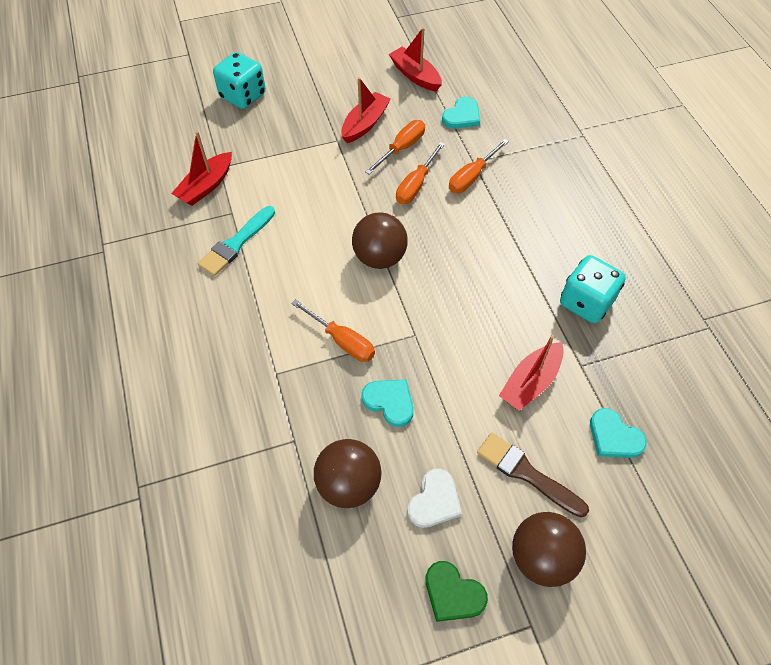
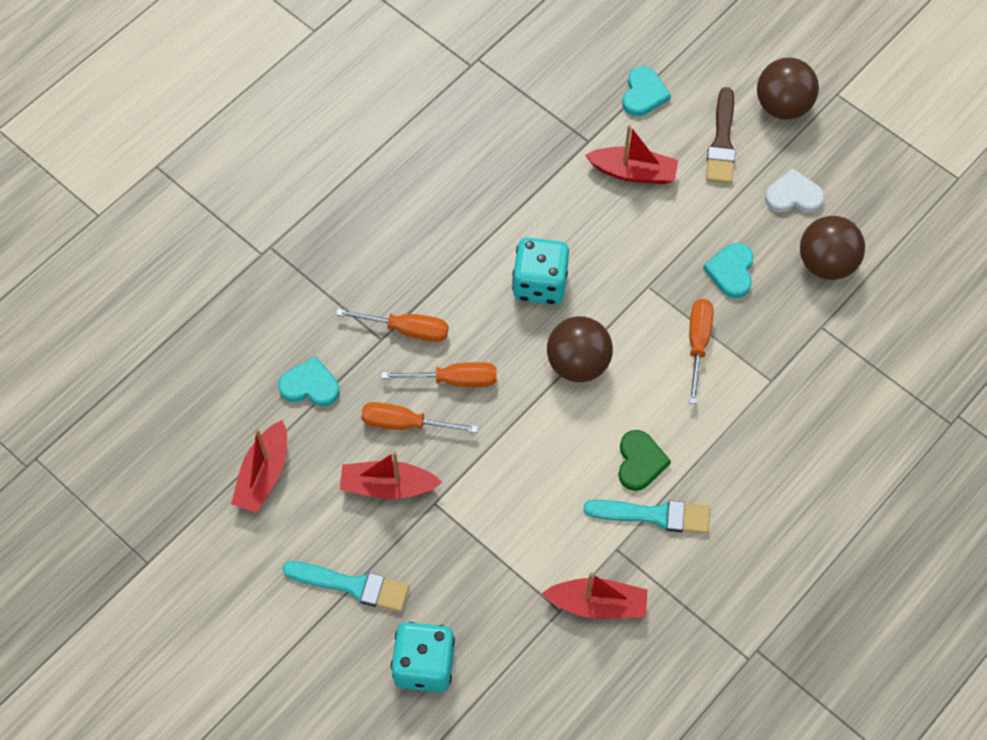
camera: 120 degrees left, 5 degrees up
(316, 85) = (351, 585): none -> turquoise brush
(453, 593) = (853, 151): green heart -> green heart (640, 462)
(586, 302) = (513, 162): turquoise dice -> turquoise dice (540, 284)

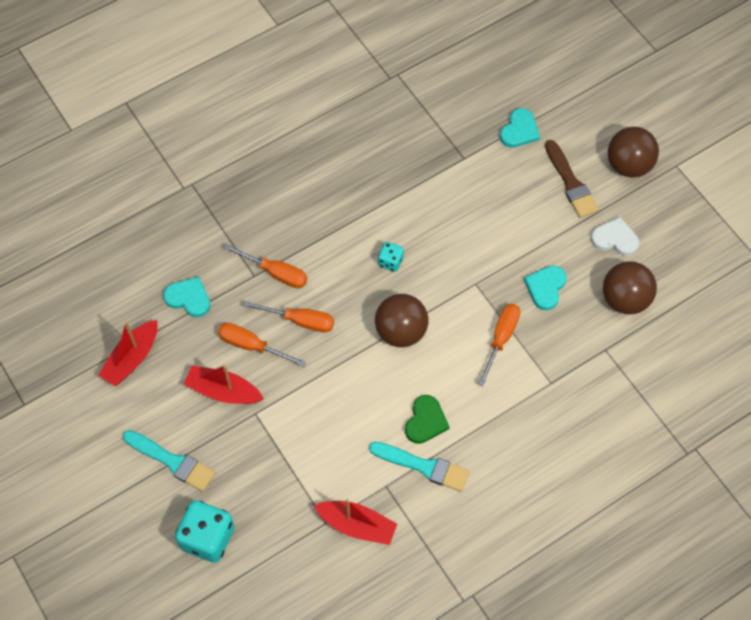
camera: 15 degrees right, 0 degrees up
(540, 284) = (390, 262): turquoise dice -> turquoise dice, size x0.52
(633, 172) = (492, 191): red boat -> none
(722, 141) = (570, 182): brown brush -> brown brush turned 45 degrees counterclockwise

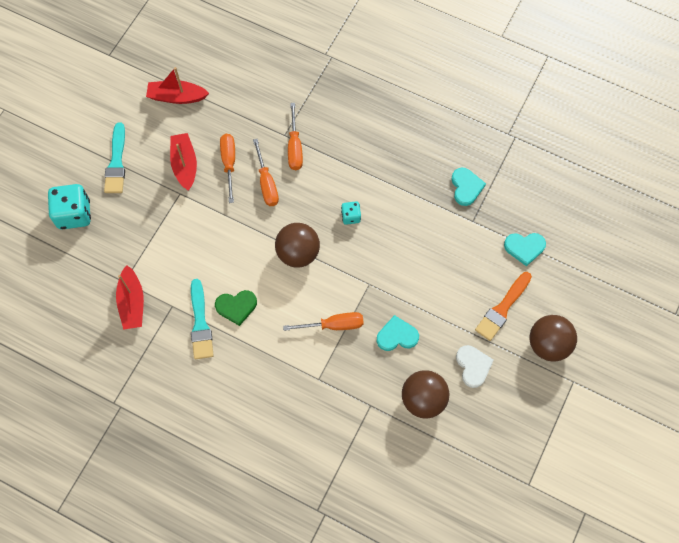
camera: 60 degrees right, 5 degrees up
(188, 298) = (242, 105): turquoise heart -> turquoise heart (466, 187)
(570, 182) = (502, 308): brown brush -> orange brush

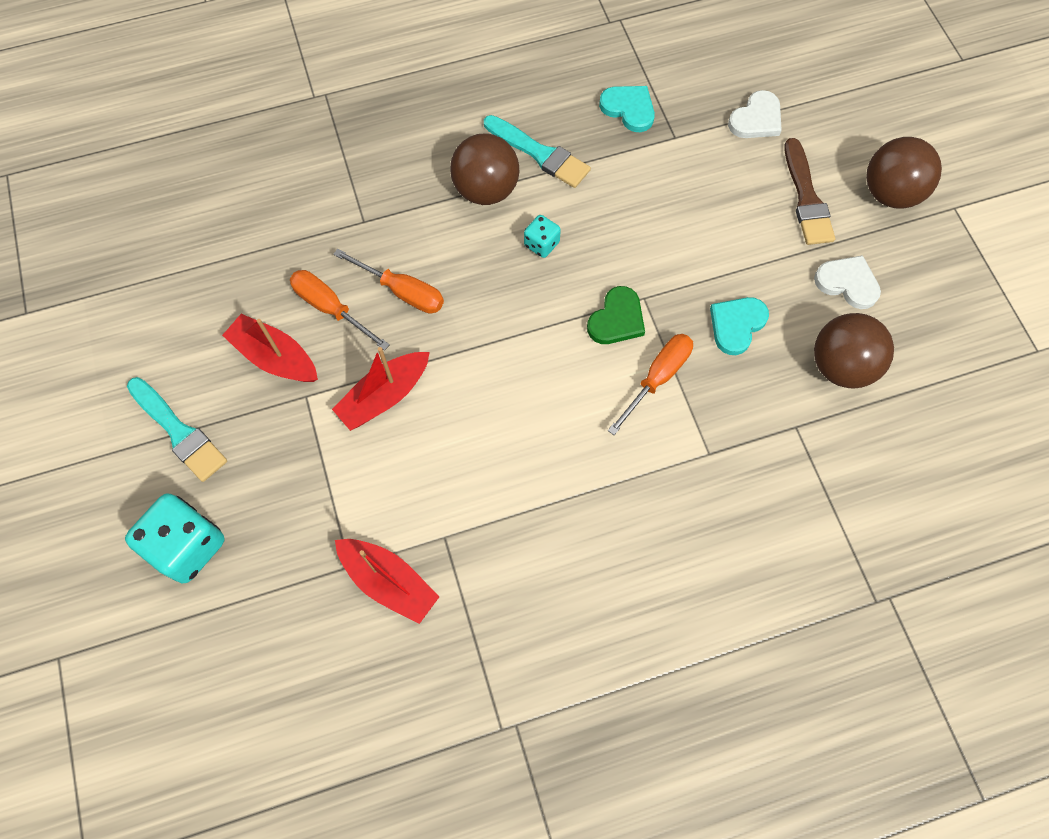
camera: 45 degrees left, 0 degrees up
(177, 97) = (177, 288): red boat -> red boat (384, 396)
(200, 323) = (502, 523): turquoise brush -> turquoise brush (539, 153)
(236, 307) = (524, 463): green heart -> green heart (617, 319)
(295, 147) = (391, 224): orange screwdriver -> none
(298, 253) = (527, 336): brown ball -> brown ball (486, 190)
(502, 308) = (806, 197): orange brush -> brown brush
(524, 248) = (756, 119): turquoise heart -> white heart

